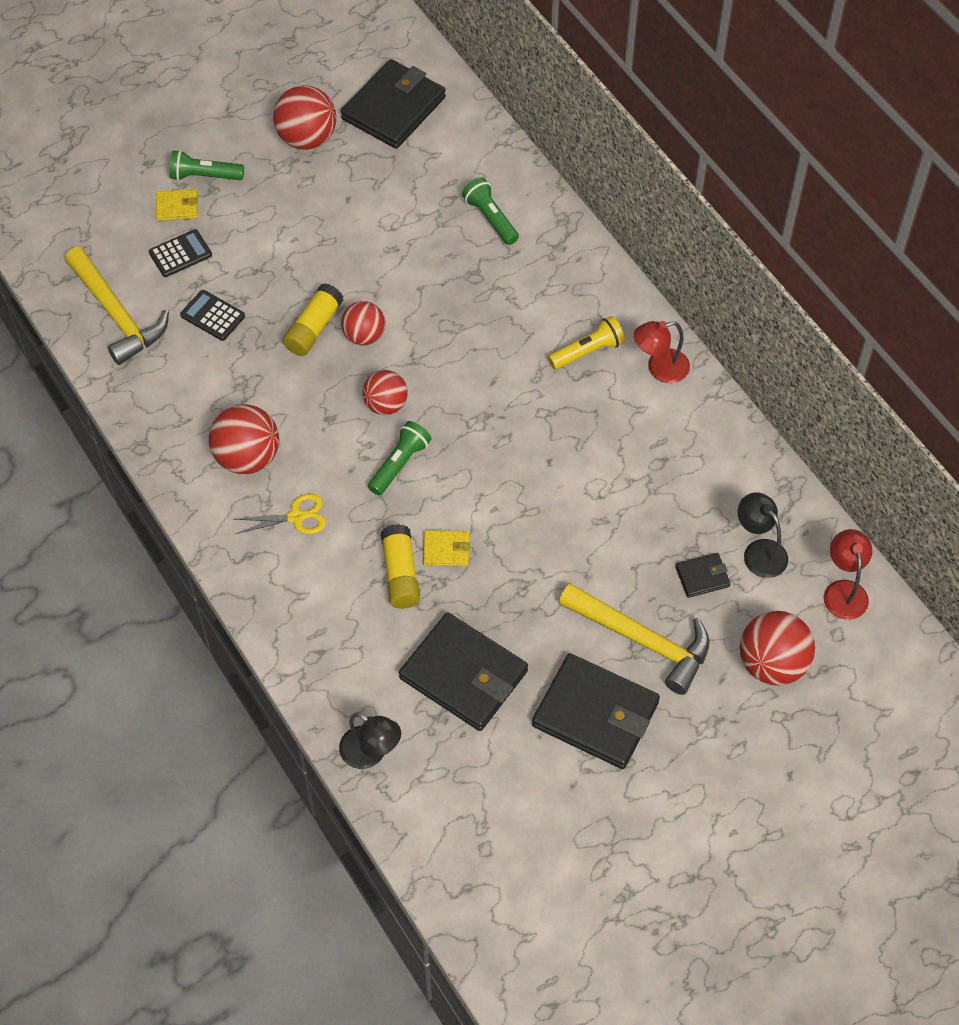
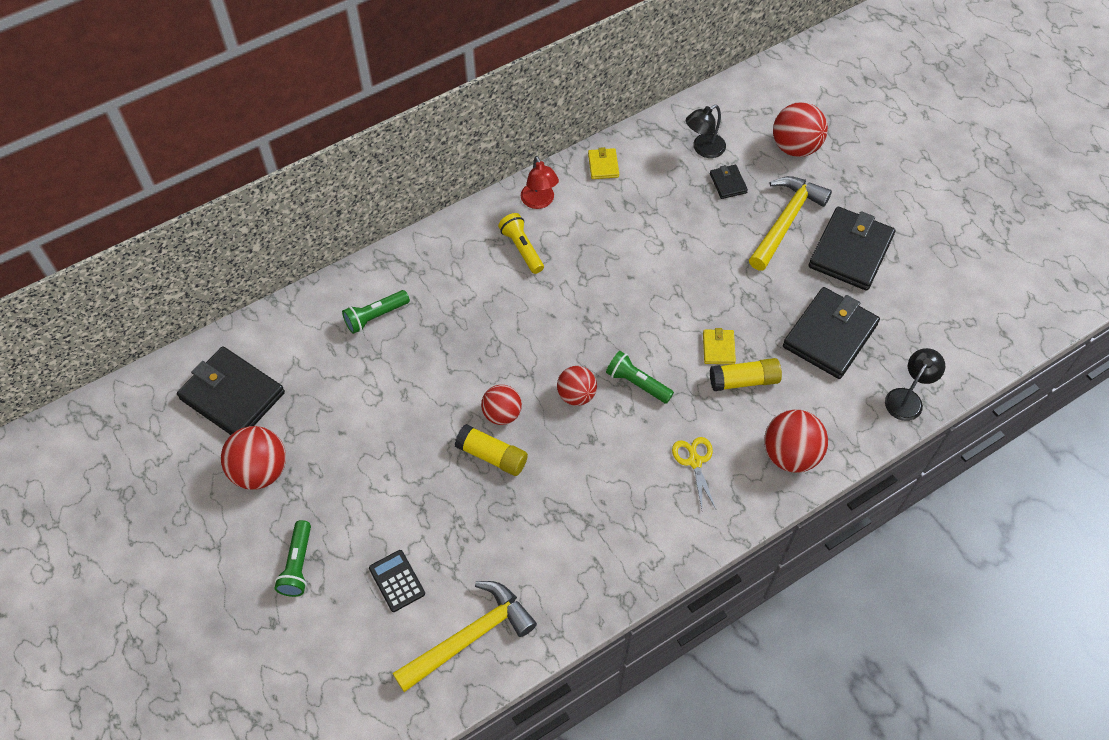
camera: 90 degrees left, 0 degrees up
(177, 207) = (335, 589): yellow wallet -> yellow wallet (603, 165)
(212, 316) = (475, 545): black calculator -> none
(247, 457) = (635, 505): red ball -> red ball (790, 454)
(844, 590) = (731, 104): red lamp -> none

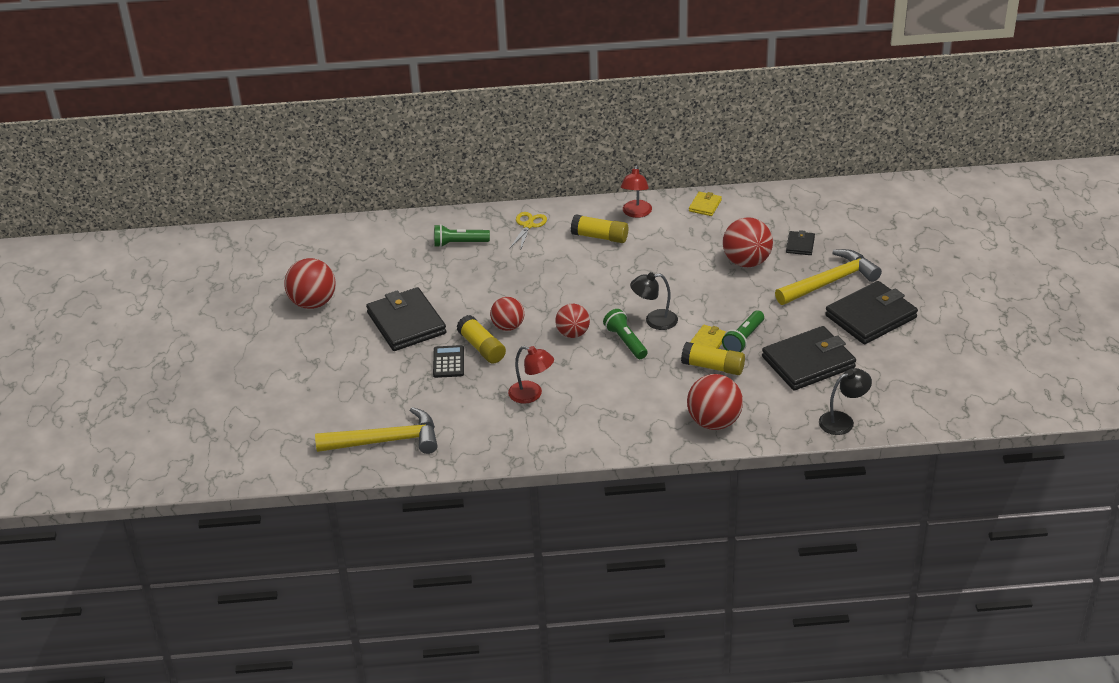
camera: 30 degrees right, 20 degrees down
(232, 396) = (325, 256): black wallet -> black wallet (406, 323)
(298, 565) = (299, 361): green flashlight -> green flashlight (743, 339)
(397, 581) = (359, 393): black calculator -> black calculator (448, 362)
(522, 248) = (600, 237): yellow flashlight -> yellow glue stick
(586, 499) = (531, 394): none -> red lamp
(695, 461) = (633, 401): yellow scissors -> yellow scissors (528, 225)
(703, 149) = (797, 218): black lamp -> black lamp (654, 321)
(795, 147) = (877, 239): red ball -> red ball (746, 262)

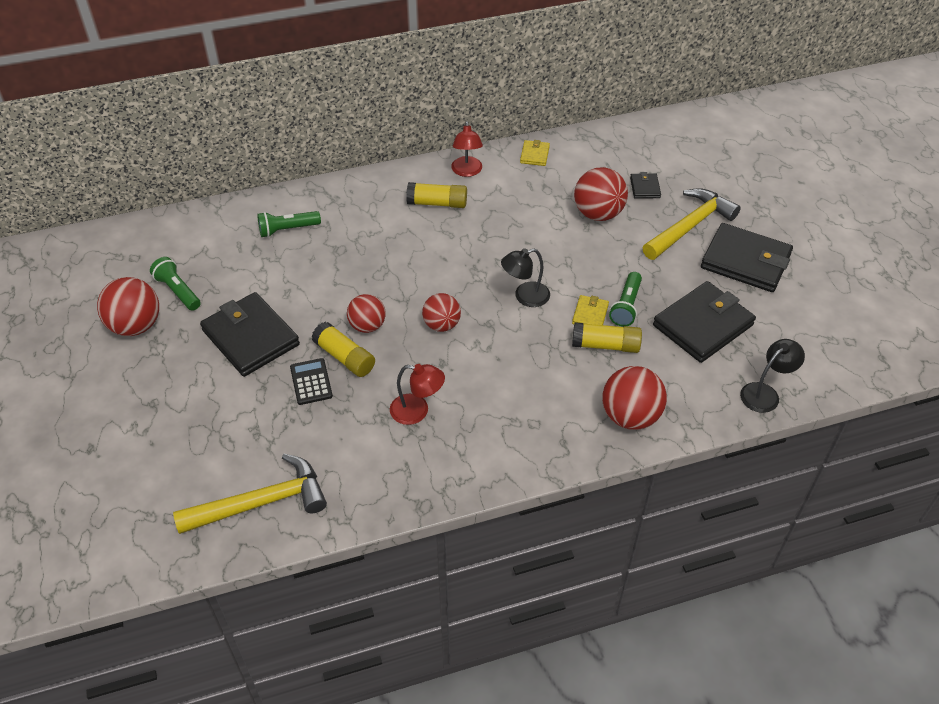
camera: 15 degrees left, 10 degrees up
(528, 225) = (357, 199): yellow scissors -> none
(626, 342) = (502, 327): green flashlight -> green flashlight (178, 291)
(871, 317) = (745, 261): black wallet -> black wallet turned 75 degrees clockwise

